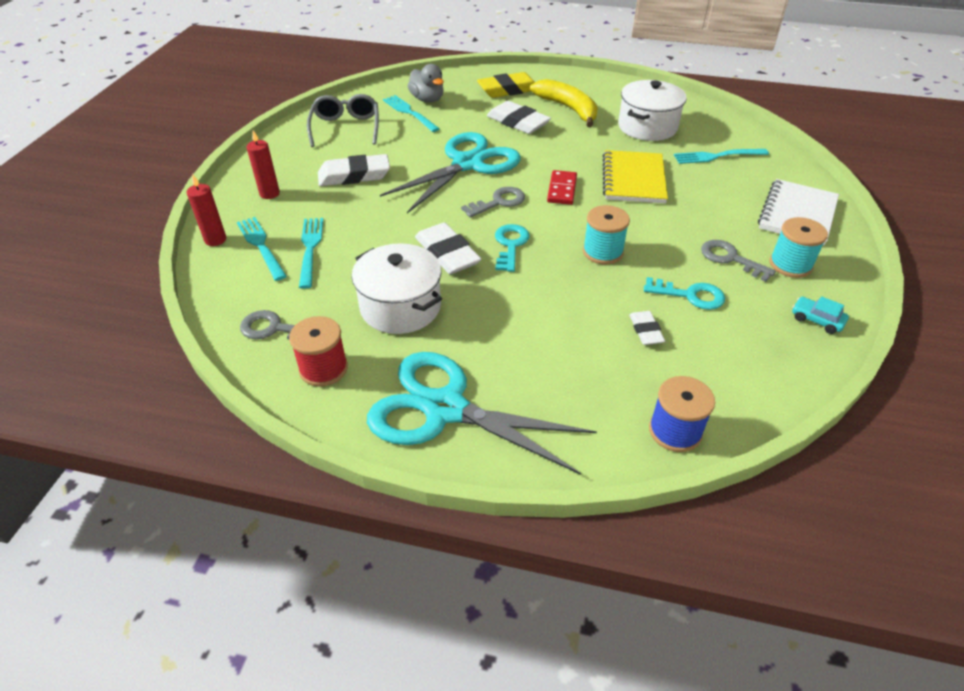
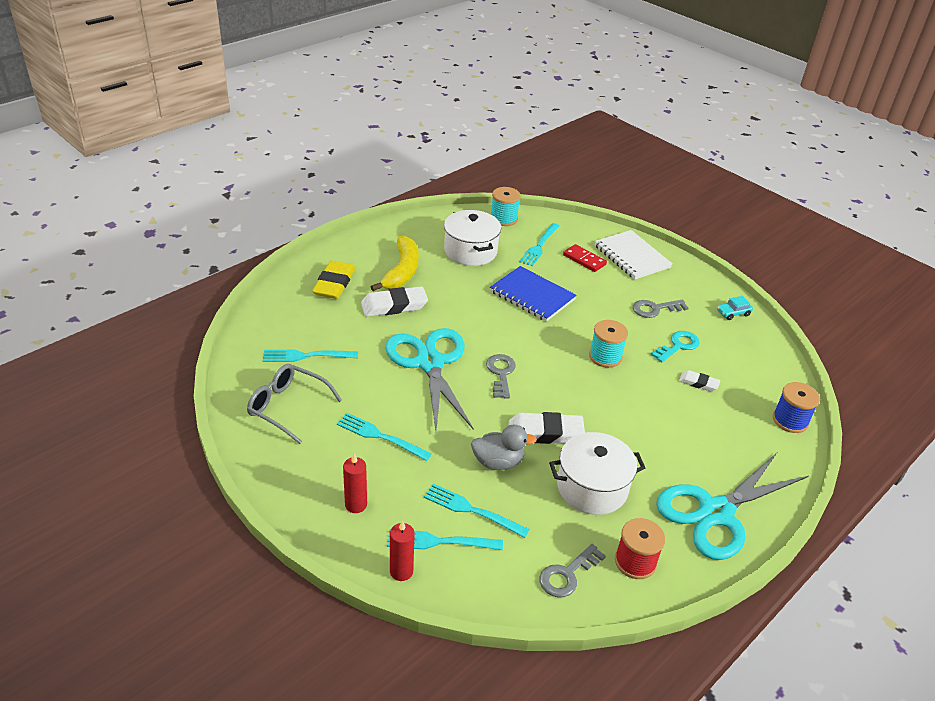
camera: 60 degrees left, 5 degrees down
(354, 175) = (380, 436): white eraser -> turquoise fork
(427, 99) = (295, 335): grey duck -> grey duck (498, 462)
(510, 245) = (561, 395): turquoise key -> none
(561, 189) = (514, 334): red domino -> red domino (584, 260)
(568, 108) = (402, 271): yellow banana -> yellow banana turned 105 degrees clockwise
(633, 179) = (532, 296): yellow notebook -> blue notebook
(790, 264) = (678, 290): turquoise spool -> turquoise spool (504, 218)

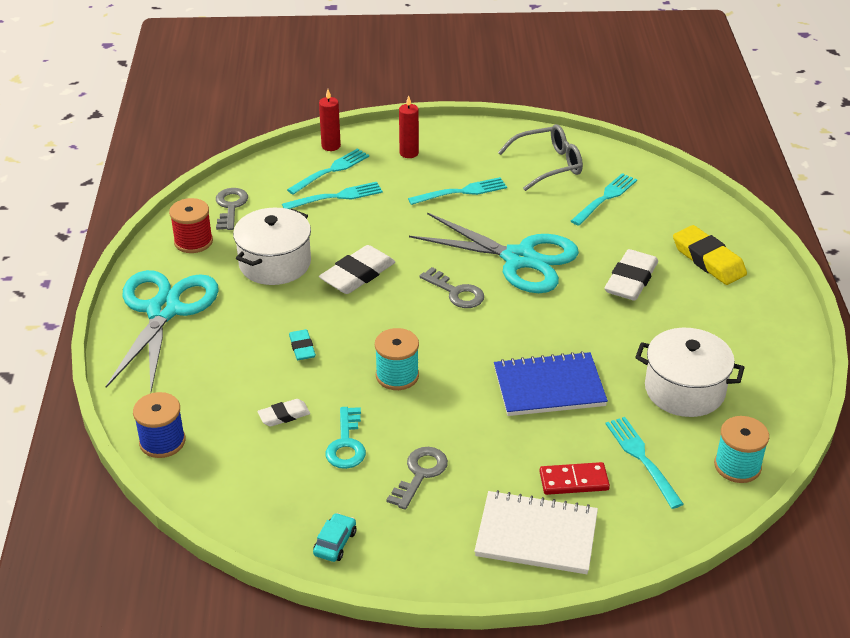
camera: 135 degrees right, 0 degrees up
(402, 271) = (691, 316): yellow banana -> none
(498, 462) = (361, 233): grey duck -> none
(643, 412) = (302, 348): none -> turquoise eraser

